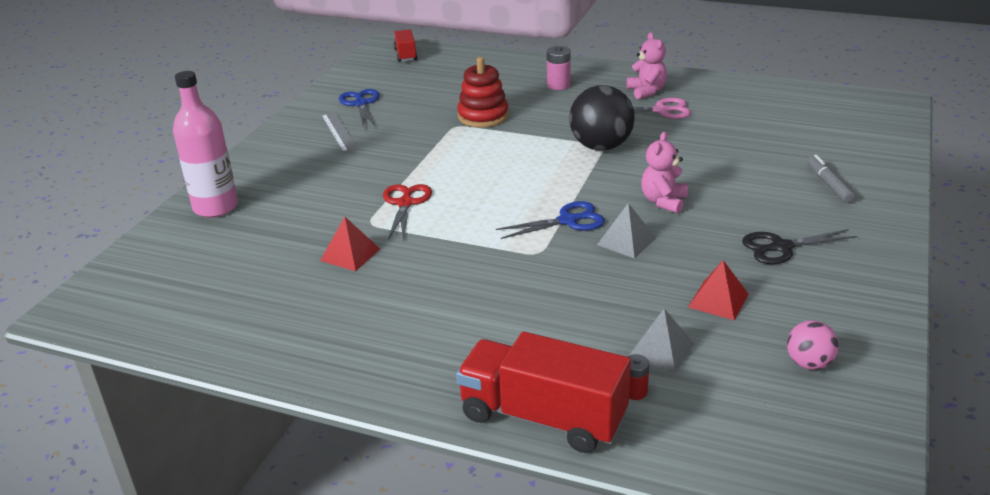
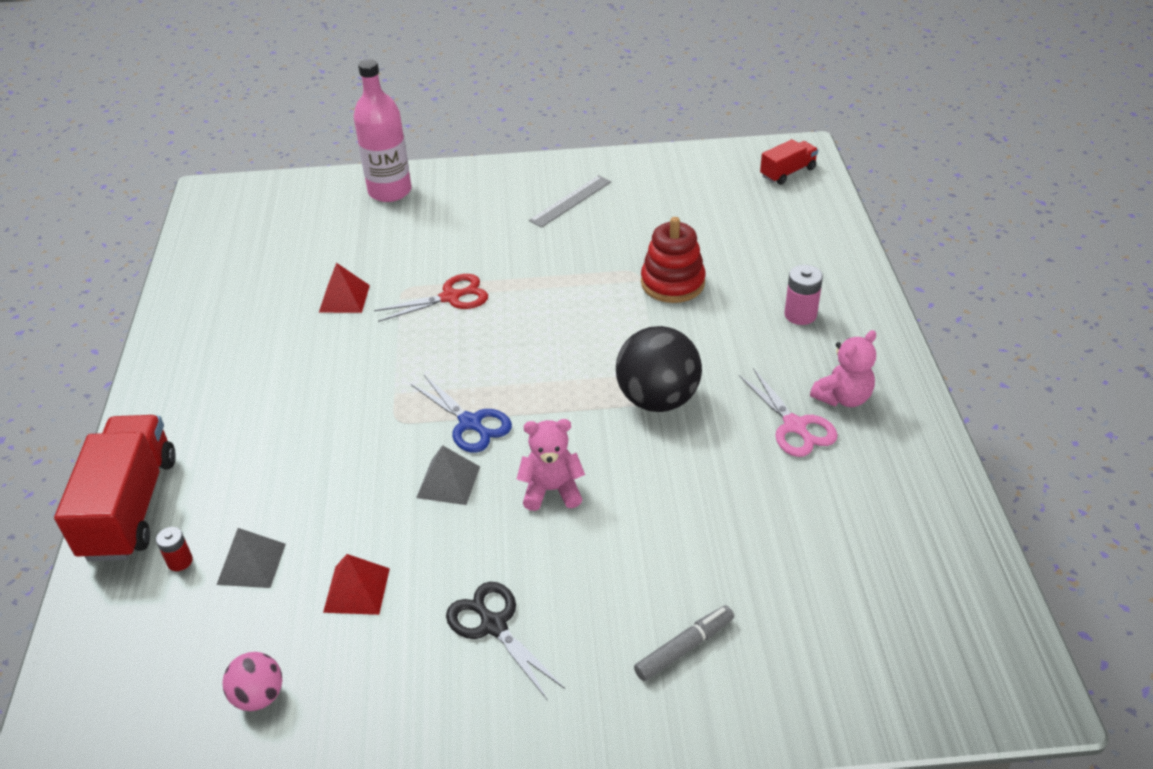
camera: 65 degrees right, 10 degrees up
(361, 104) = (642, 190): blue scissors -> none

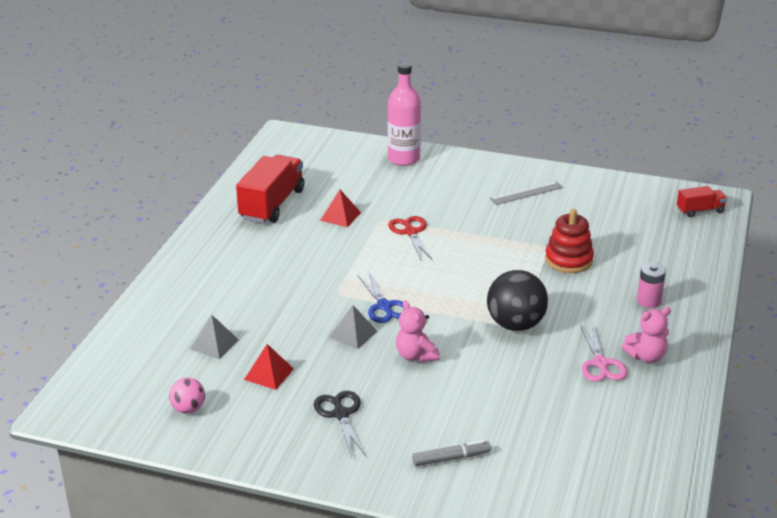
camera: 20 degrees right, 10 degrees down
(130, 507) = (158, 297): red truck -> red truck (272, 204)
(180, 561) = (174, 332): red battery -> none
(451, 297) = (410, 232): red scissors -> red scissors turned 105 degrees counterclockwise
(551, 490) = (416, 356): pink teddy bear -> pink teddy bear turned 135 degrees counterclockwise

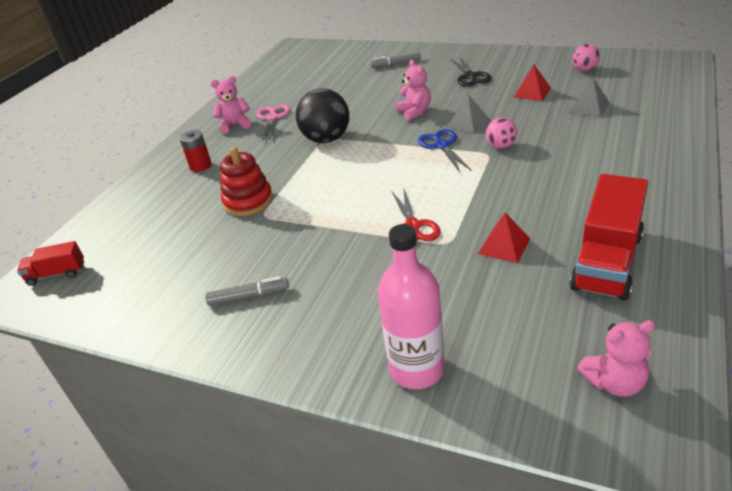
camera: 170 degrees left, 5 degrees up
(296, 153) = (614, 382): none -> pink teddy bear
(324, 301) = (501, 146): none -> pink ball
(526, 193) = (249, 296): grey ruler -> grey marker
(648, 301) = (200, 166): pink battery -> red battery

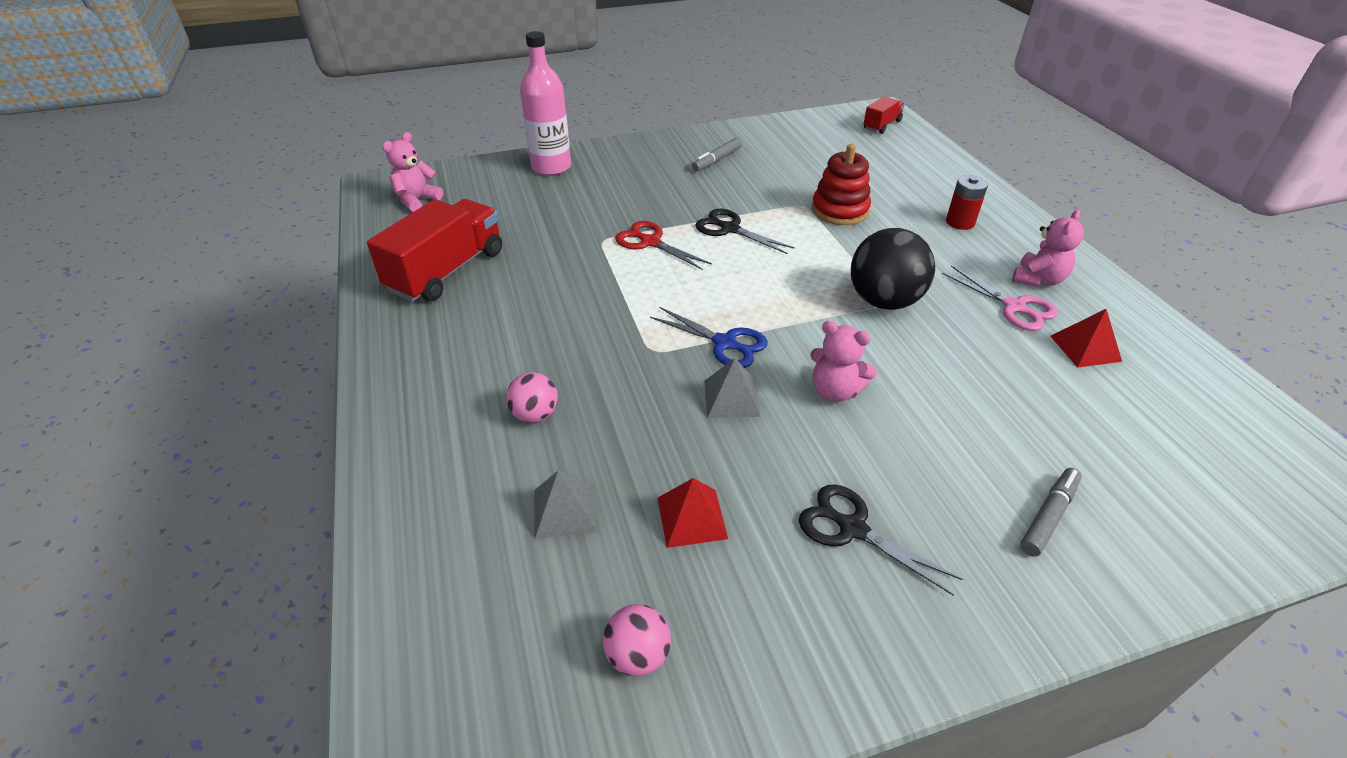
camera: 135 degrees right, 5 degrees up
(342, 215) = (729, 229): none -> black scissors
(501, 146) = (646, 369): pink ball -> pink ball (535, 415)
(504, 246) = (549, 254): red pyramid -> red pyramid (1085, 348)
(607, 261) = (447, 271): red truck -> red truck turned 45 degrees clockwise

